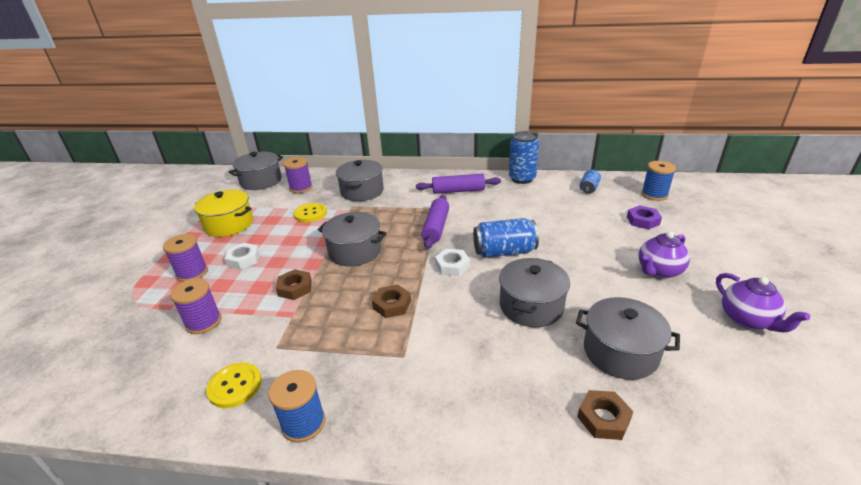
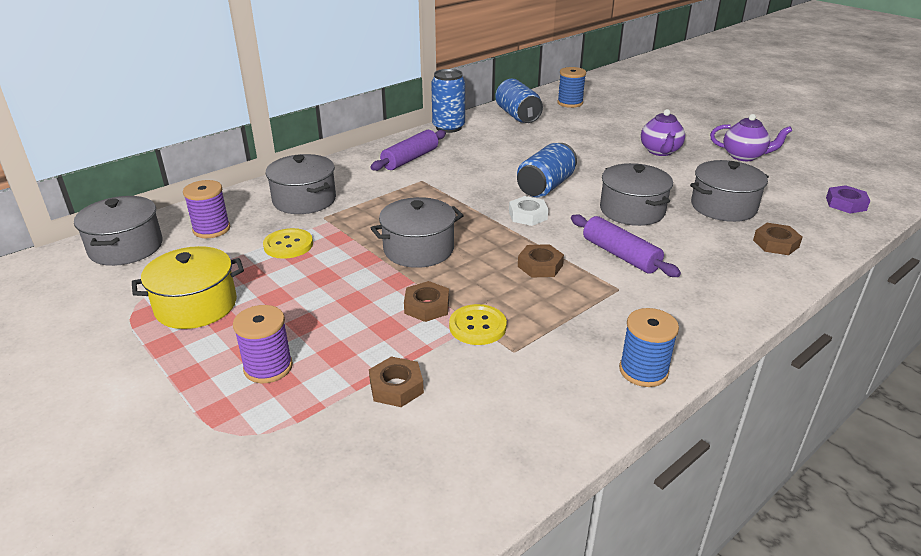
camera: 50 degrees left, 0 degrees up
(203, 322) = (396, 387): purple spool -> brown nut
(235, 386) = (542, 396): yellow button -> yellow button (477, 326)
(243, 259) = (306, 320): white nut -> none
(436, 227) = (454, 195): purple rolling pin -> purple rolling pin (620, 255)
(588, 189) = (517, 116): blue can -> blue can, size x1.73
(643, 221) = (595, 124): purple nut -> purple nut (845, 204)

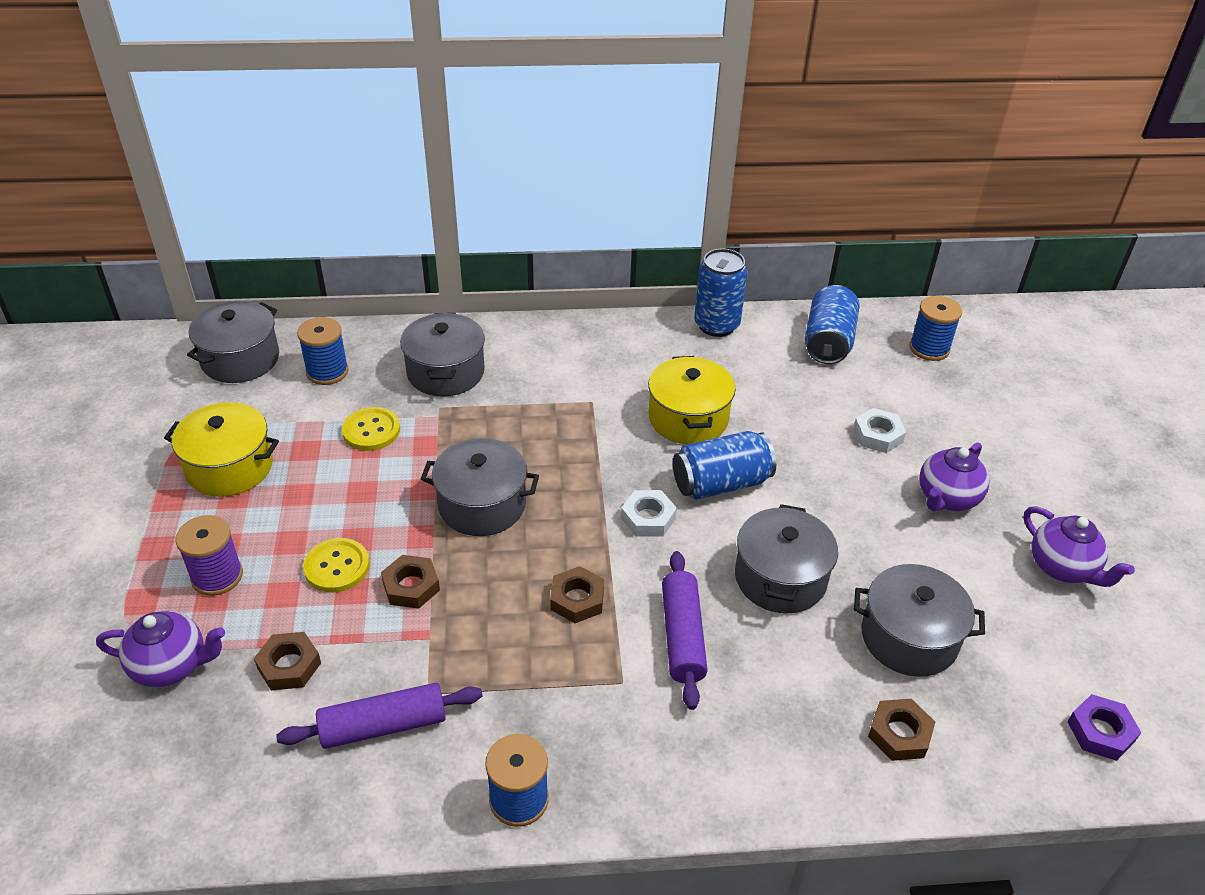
camera: 35 degrees right, 10 degrees up
(211, 229) = (327, 371): purple spool -> blue spool
(299, 435) = (171, 666): none -> purple teapot
(410, 159) = (616, 360): purple rolling pin -> purple rolling pin (383, 726)
(477, 326) = (429, 641): yellow button -> yellow button (337, 567)
(488, 168) = (688, 418): none -> yellow pot
(594, 141) = (878, 435): none -> white nut

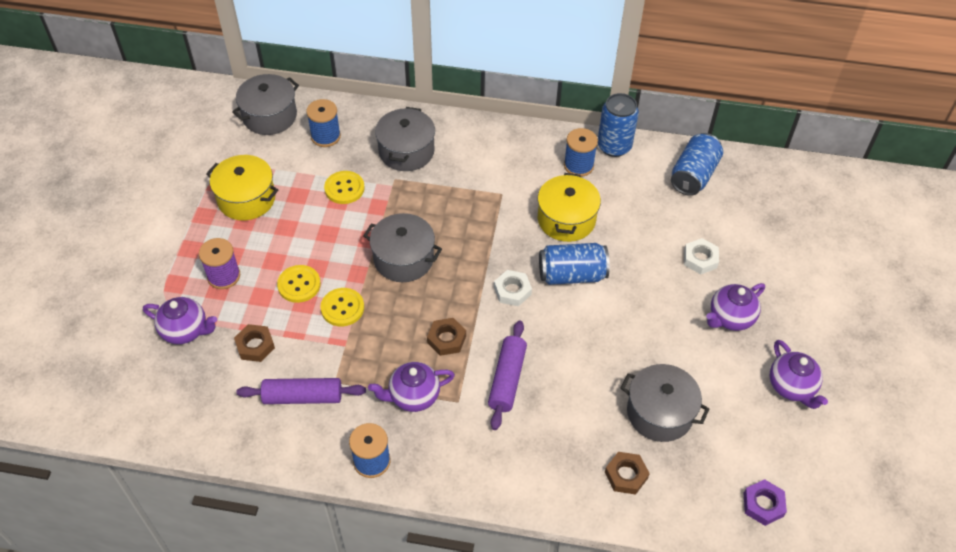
camera: 15 degrees right, 10 degrees up
(411, 586) = (342, 308): brown nut -> yellow button
(553, 689) = (413, 396): none -> purple teapot
(780, 578) = (587, 352): grey pot -> none
(929, 348) = (770, 195): blue spool -> blue spool (578, 165)

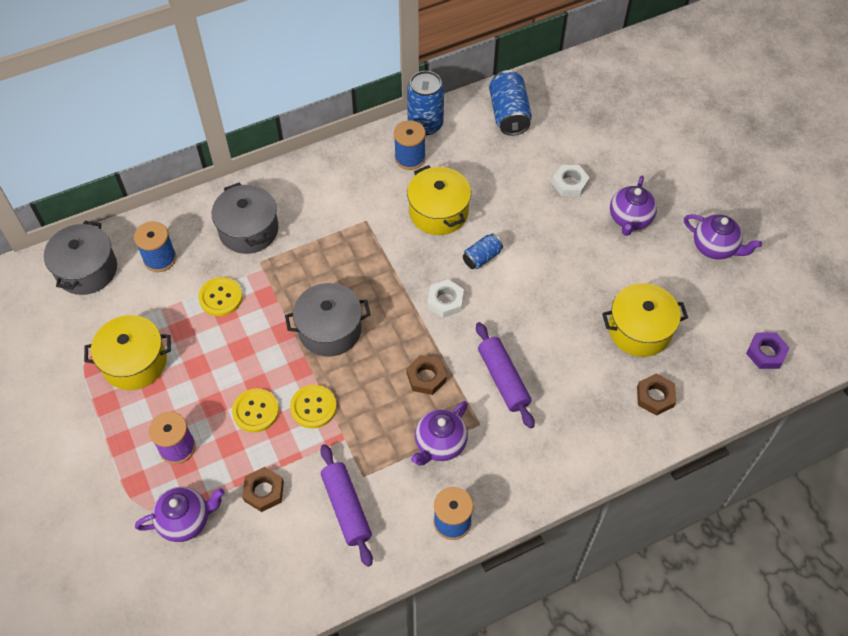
camera: 35 degrees left, 5 degrees up
(303, 397) = (346, 508): purple rolling pin -> purple rolling pin turned 75 degrees counterclockwise
(572, 275) = (482, 257): blue can -> blue can, size x0.58
(659, 413) = (639, 330): grey pot -> yellow pot

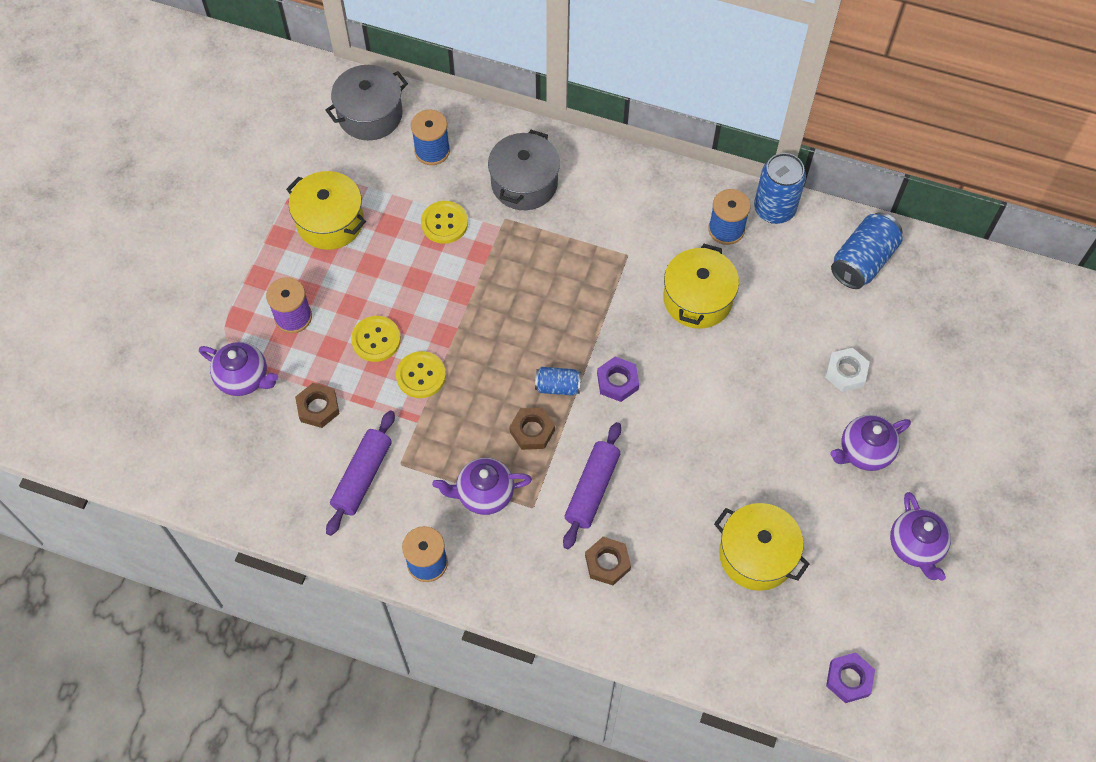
camera: 45 degrees right, 5 degrees up
(330, 330) = (499, 323): grey pot -> none
(445, 301) = (617, 381): white nut -> purple nut
(482, 257) = (690, 371): blue can -> blue can (558, 386)
(655, 397) = (703, 622): brown nut -> brown nut (607, 563)

